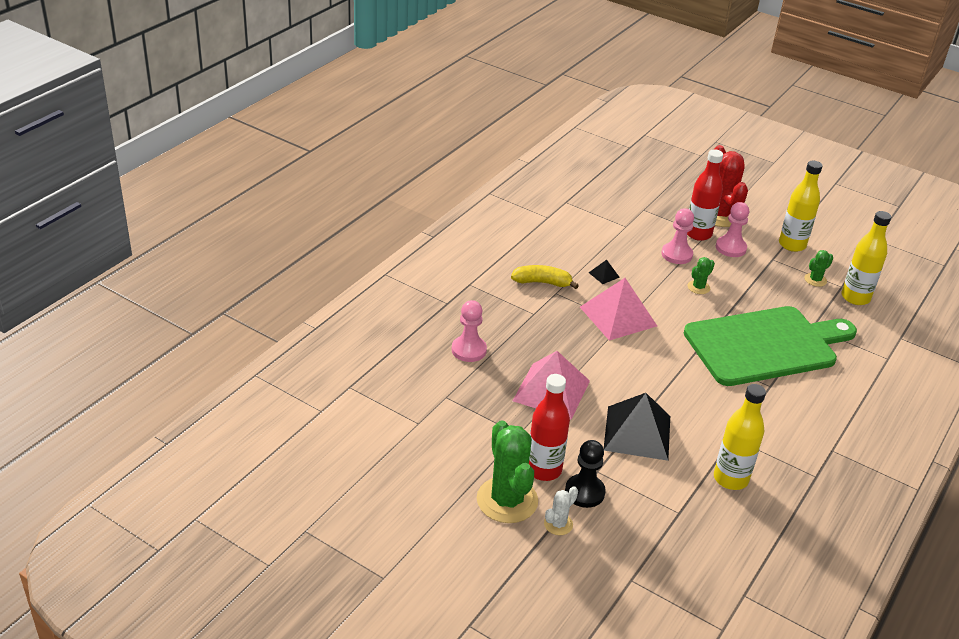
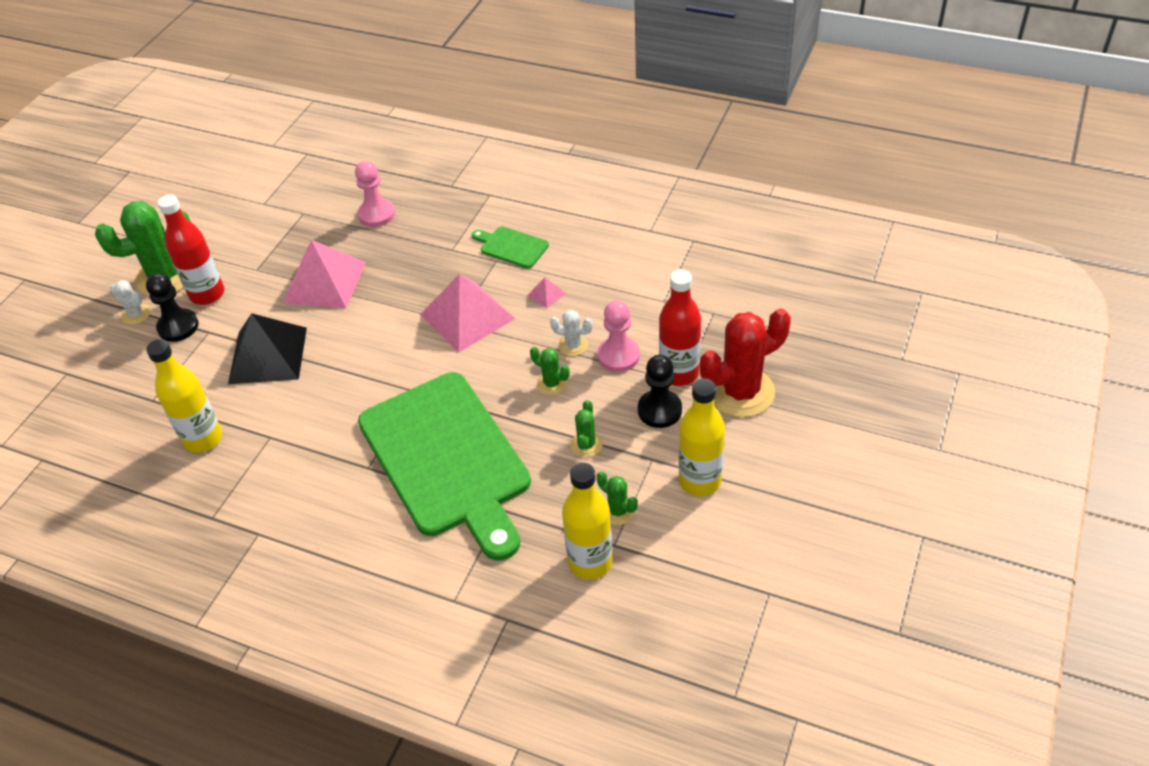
camera: 85 degrees right, 10 degrees up
(542, 282) = (511, 247): yellow banana -> green cutting board
(604, 275) = (546, 294): black pyramid -> pink pyramid
(662, 272) = (573, 345): none -> white cactus
(730, 248) = (659, 410): pink pawn -> black pawn
(758, 282) = (586, 445): none -> green cactus

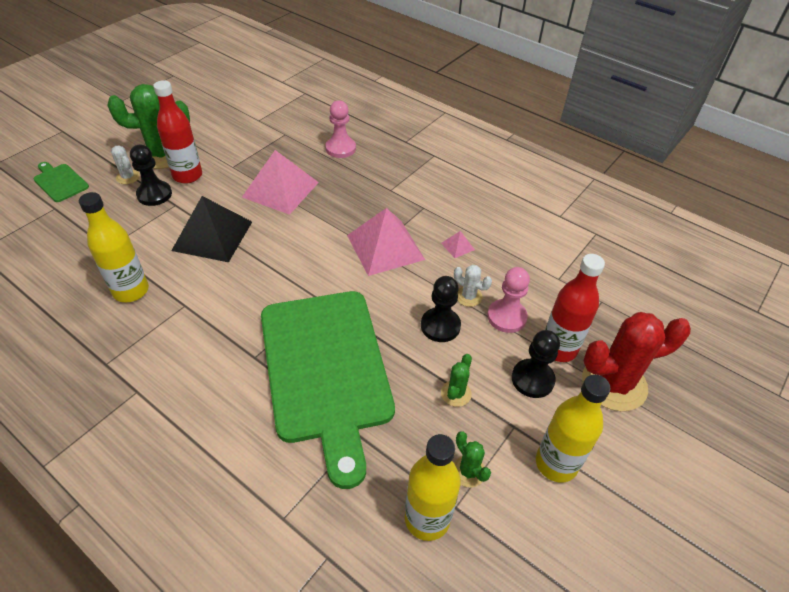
camera: 10 degrees right, 0 degrees up
(511, 247) = (440, 200): green cutting board -> green cutting board (60, 182)
(552, 383) = (440, 326): green cactus -> black pawn

